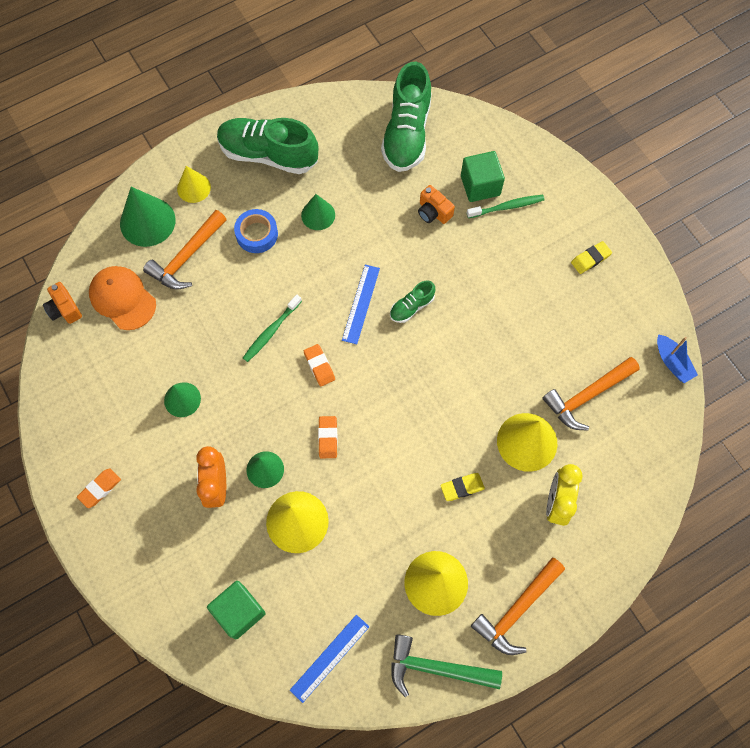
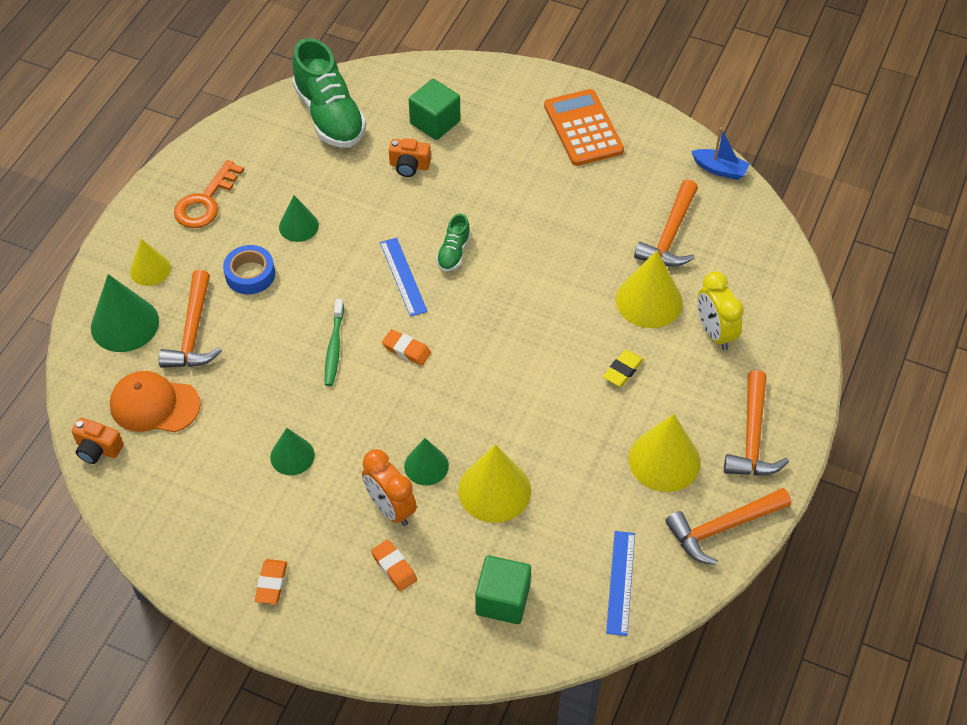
camera: 35 degrees left, 15 degrees down
(268, 154) = (205, 202): green shoe -> orange key
(328, 438) = (465, 404): orange eraser -> orange eraser (394, 567)
(436, 668) = (722, 528): green hammer -> orange hammer
(507, 207) = (474, 127): green toothbrush -> none
(590, 259) = (583, 128): yellow eraser -> orange calculator

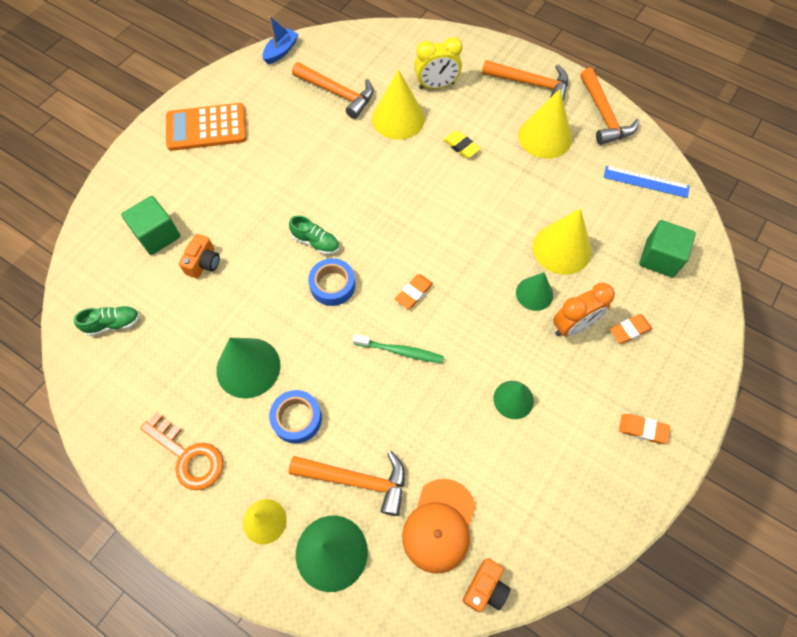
camera: 80 degrees left, 10 degrees up
(298, 226) = (248, 367): green cone -> green cone, size x1.62
(329, 115) = (113, 324): green shoe -> green shoe, size x0.48
(403, 276) = (332, 285): blue ruler -> blue tape

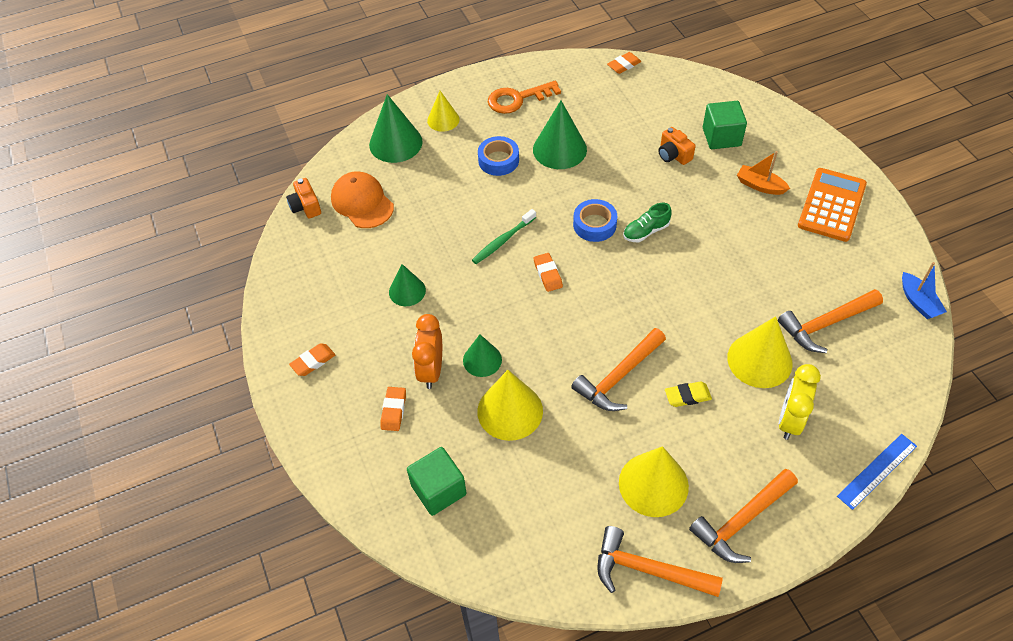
camera: 125 degrees right, 10 degrees down
(78, 372) = (624, 65): none -> orange eraser
(113, 324) = (652, 91): green shoe -> none
(209, 182) = (760, 185): none -> orange boat
(357, 480) = (428, 174): orange hammer -> orange hammer (618, 377)
(646, 181) = (531, 546): blue ruler -> blue ruler (877, 471)

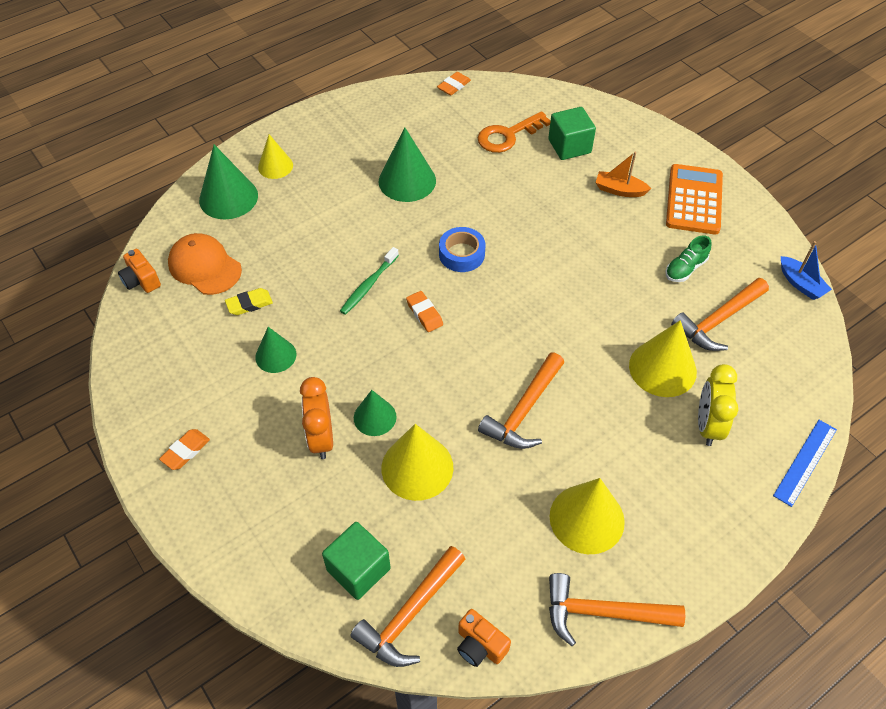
camera: 15 degrees left, 0 degrees up
(394, 410) = (289, 490): orange eraser -> none
(498, 160) = (345, 201): blue tape -> none
(517, 99) = (350, 134): orange key -> orange key (507, 135)
(646, 231) = (516, 253): green shoe -> green shoe (685, 268)
(673, 155) = (526, 171): orange camera -> orange camera (480, 645)
(687, 396) = (599, 418): yellow eraser -> yellow eraser (249, 304)
(742, 521) = (686, 540): orange hammer -> orange hammer (410, 614)

